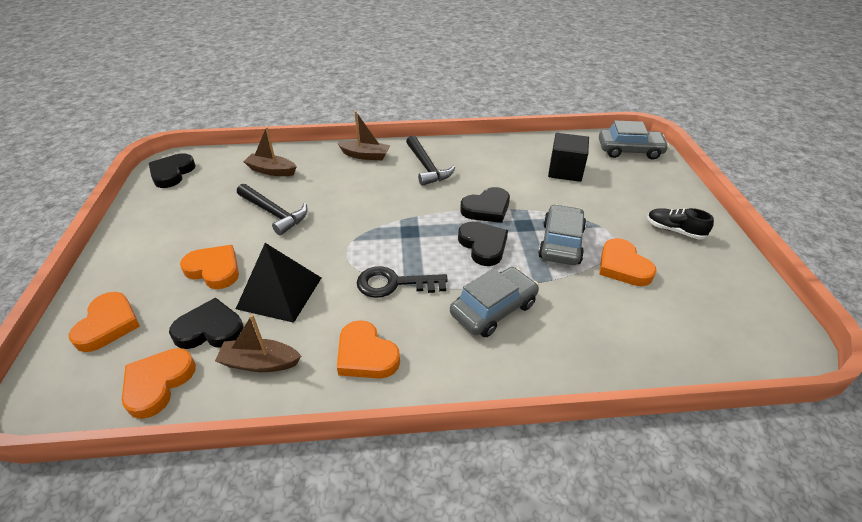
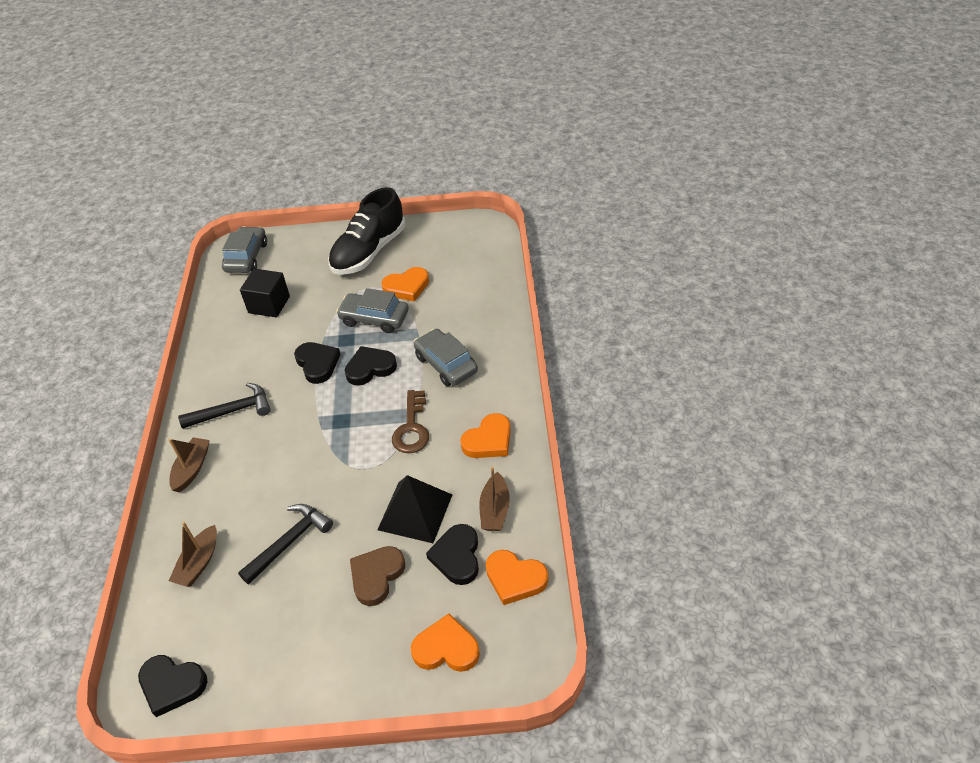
camera: 85 degrees left, 5 degrees up
(214, 269) = (376, 576): orange heart -> brown heart
(394, 283) = (412, 428): black key -> brown key
(674, 230) = (369, 252): black shoe -> black shoe, size x2.15

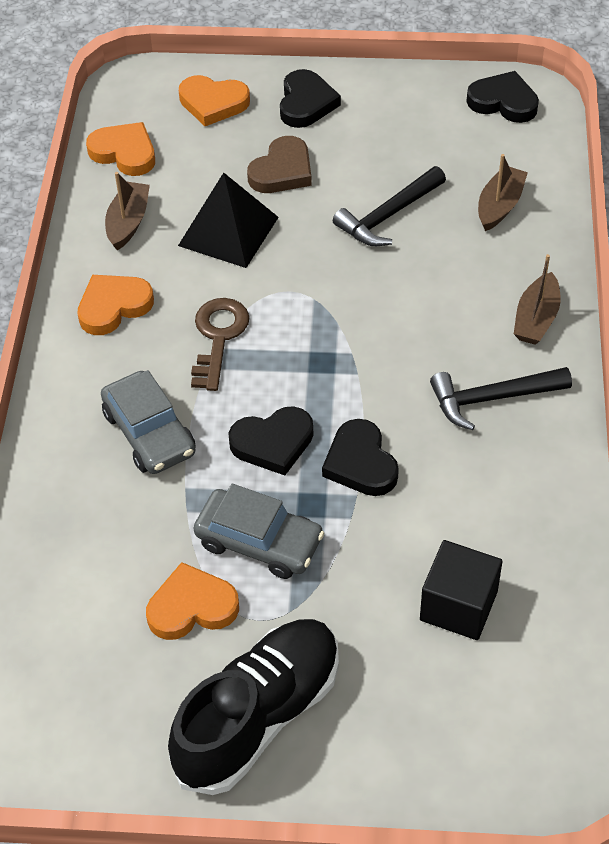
camera: 175 degrees left, 5 degrees up
(246, 257) = (523, 748): grey car -> none
(457, 556) = (185, 180): black heart -> black heart (306, 103)

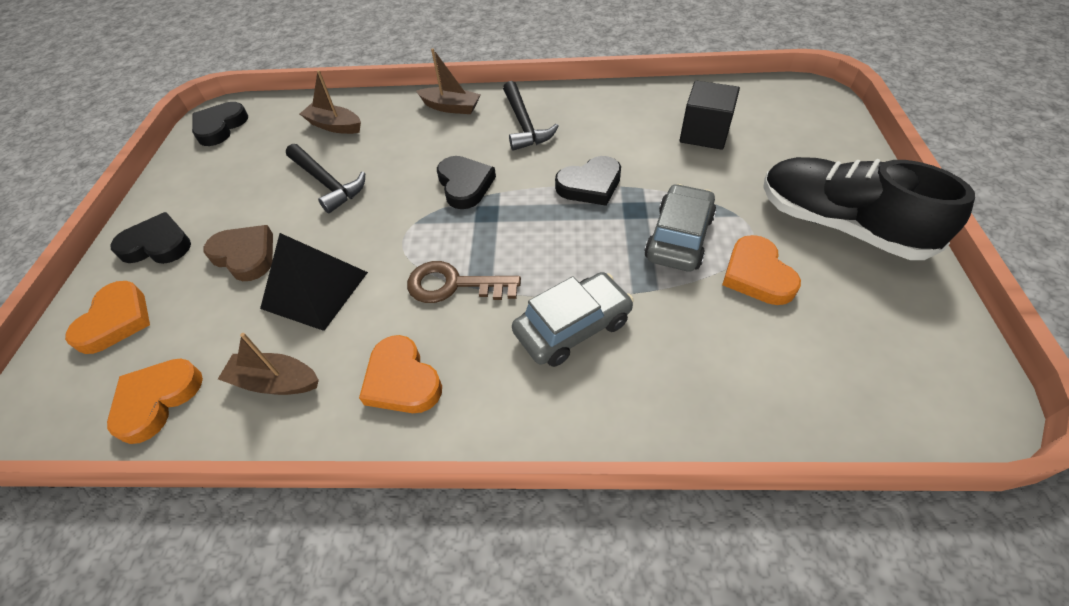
camera: 90 degrees left, 0 degrees up
(273, 443) = (576, 237): black heart -> black heart (465, 185)

